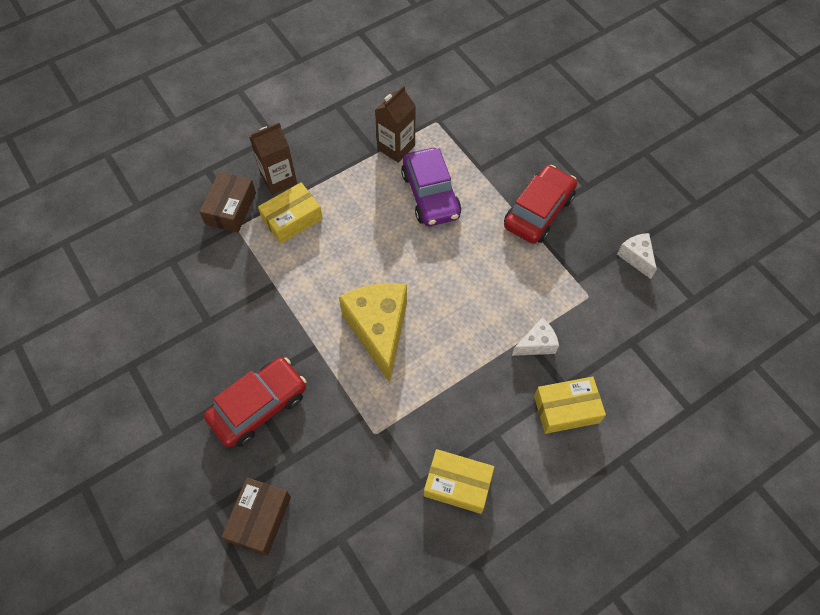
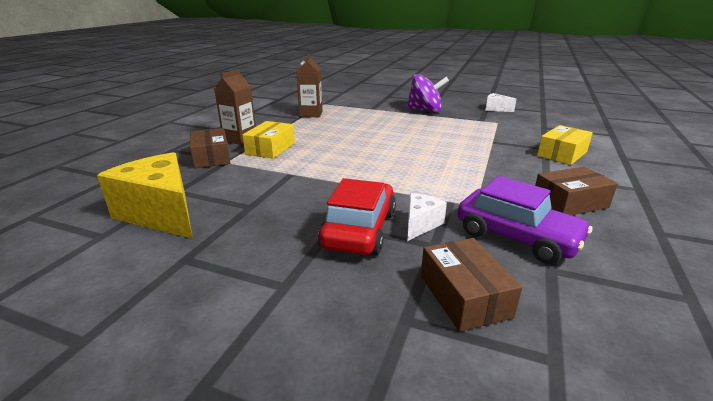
camera: 35 degrees left, 35 degrees down
(379, 330) = (401, 166): yellow cheese -> yellow cheese (161, 213)
(430, 195) = (356, 120): purple car -> purple car (516, 237)
(457, 484) = (570, 202): yellow box -> brown box
(536, 344) = (502, 141): white cheese -> white cheese (420, 224)
(538, 211) = (425, 111): red car -> purple spinning top

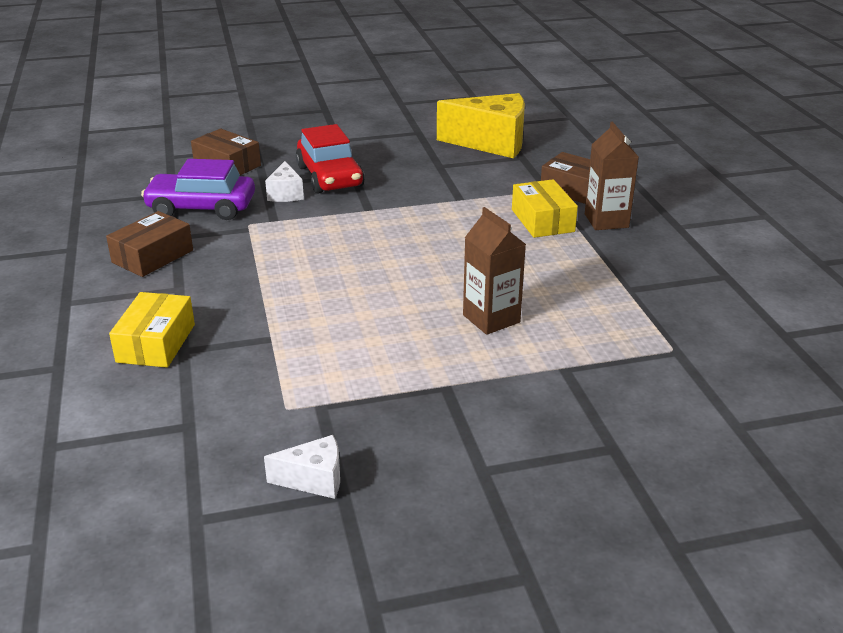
camera: 145 degrees right, 5 degrees up
(311, 114) = (631, 306): brown carton -> brown carton (491, 319)
(425, 111) = (458, 403): purple spinning top -> none

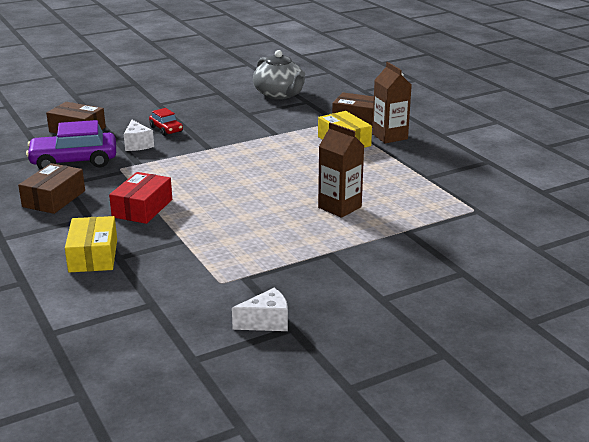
camera: 15 degrees left, 5 degrees down
(246, 284) = (142, 208): none -> red box
(330, 177) = (166, 129): red car -> red car, size x0.52
(491, 143) = (279, 94): yellow cheese -> grey teapot

